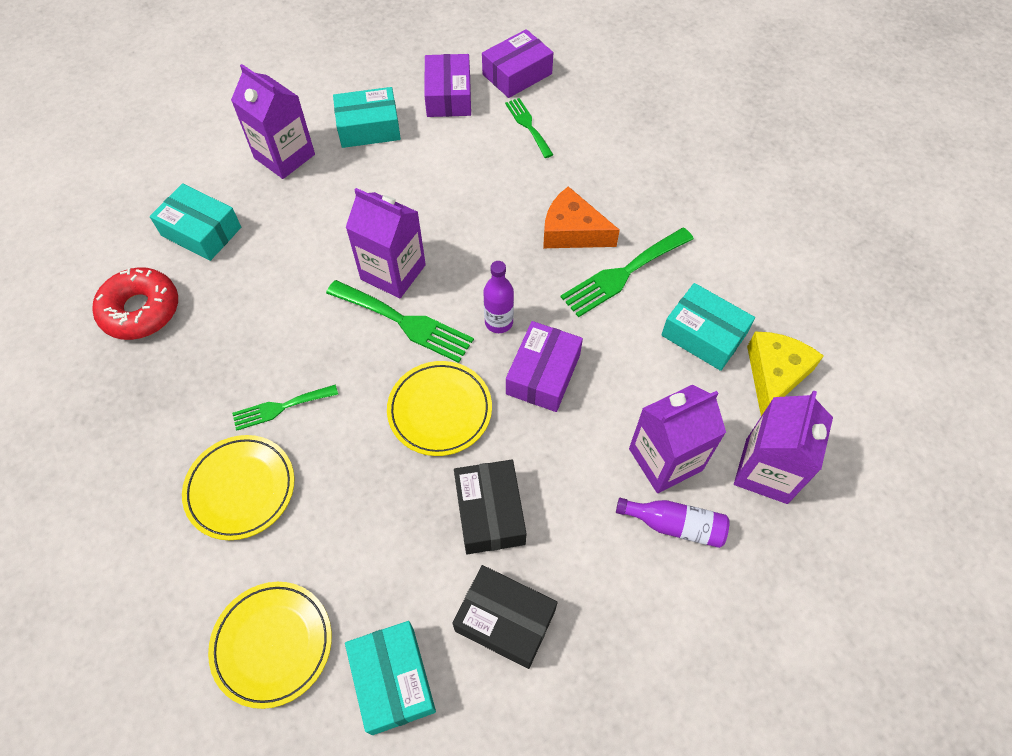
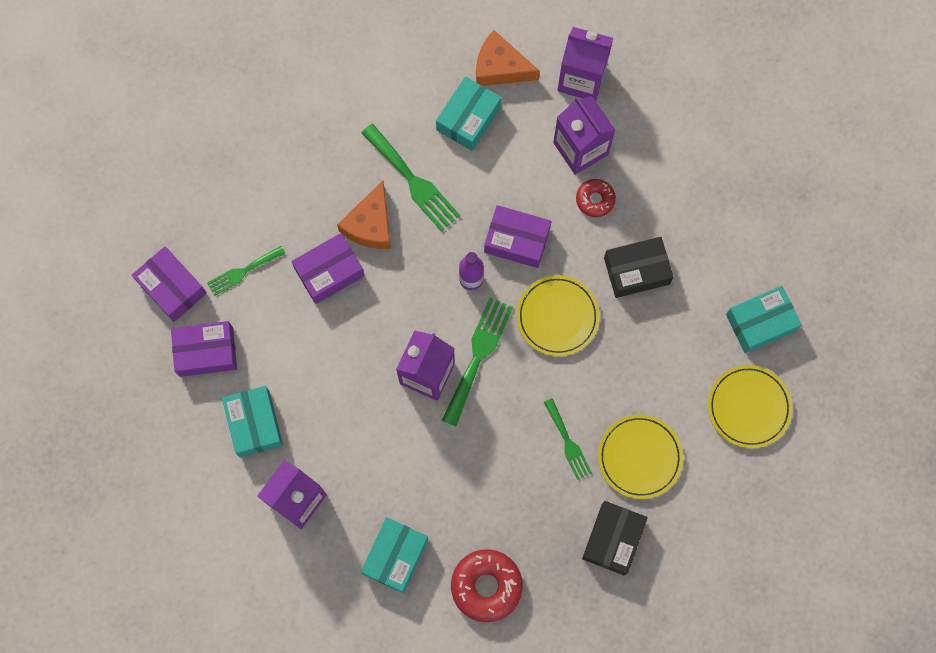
camera: 95 degrees left, 15 degrees up
(505, 620) = (712, 253): black box -> black box (613, 539)
(520, 193) = (329, 272): none -> purple box
(593, 470) = (595, 200): none -> red donut
(675, 525) = (631, 142): purple bottle -> none
(774, 374) = (500, 68): yellow cheese -> orange cheese

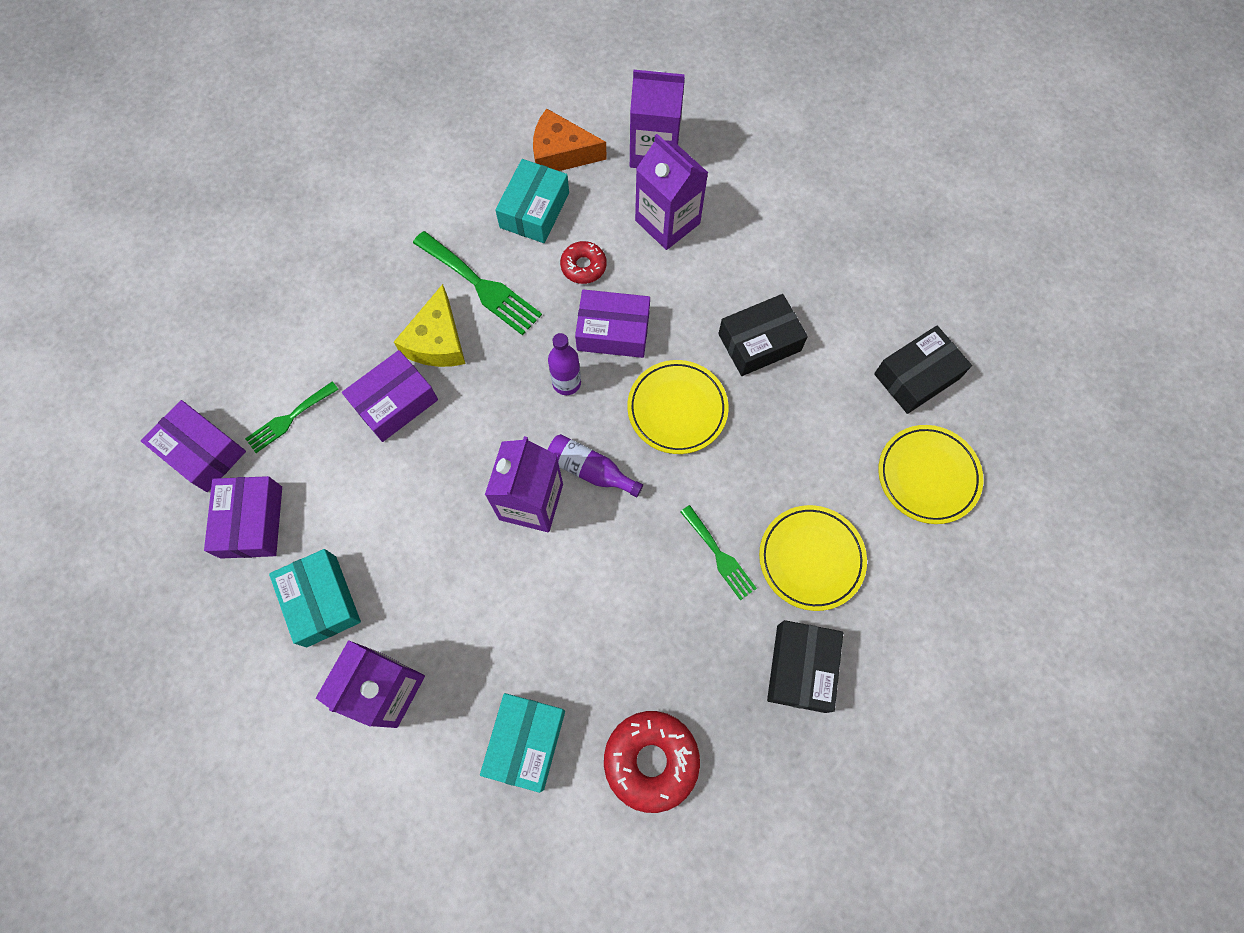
camera: 10 degrees left, 5 degrees down
(206, 352) = (252, 522): purple box -> purple box turned 75 degrees counterclockwise
(370, 224) = (437, 341): orange cheese -> yellow cheese
(478, 356) = (590, 470): green fork -> purple bottle
(595, 200) = (695, 273): red donut -> red donut (583, 266)
(760, 322) = (916, 376): turquoise box -> black box

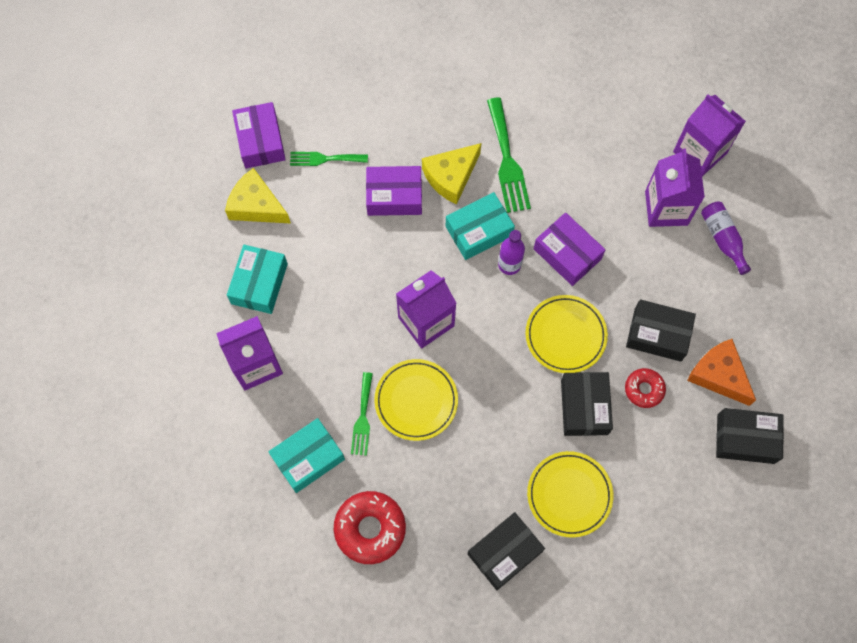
camera: 40 degrees right, 0 degrees up
(252, 522) = (256, 205): purple box -> yellow cheese
(534, 210) = (583, 135): turquoise box -> turquoise box (479, 231)
(561, 153) = (634, 108): orange cheese -> orange cheese (718, 375)
(583, 266) = (584, 197): red donut -> red donut (644, 389)
(590, 470) = (478, 330): purple bottle -> purple bottle (722, 239)
(719, 555) = (513, 446): green fork -> green fork (362, 418)
(752, 463) = (584, 407): none -> black box
(927, 476) = (693, 506): yellow plate -> yellow plate (416, 401)

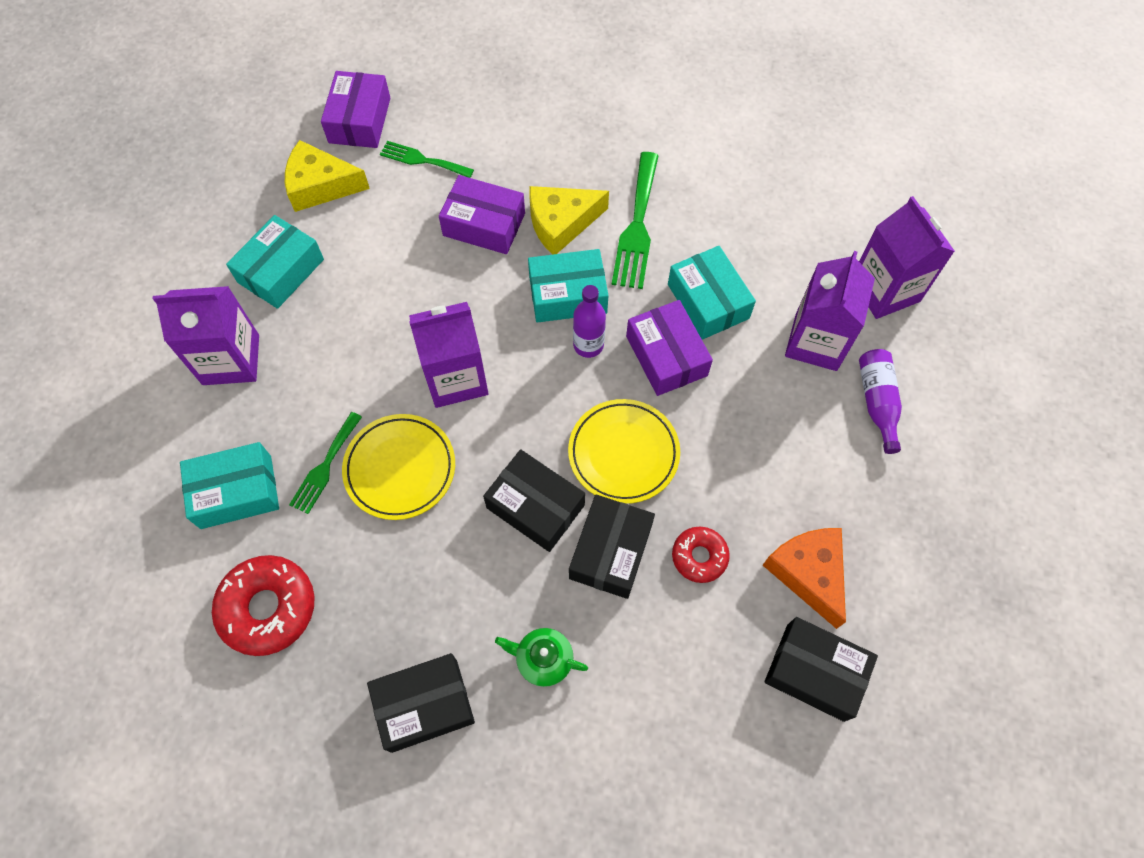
camera: 20 degrees right, 5 degrees down
(256, 205) = (320, 186): yellow cheese -> yellow cheese turned 45 degrees counterclockwise
(569, 495) = (543, 659): yellow plate -> green teapot
(580, 202) = (708, 301): none -> turquoise box
(657, 334) = (745, 492): black box -> black box (535, 506)

